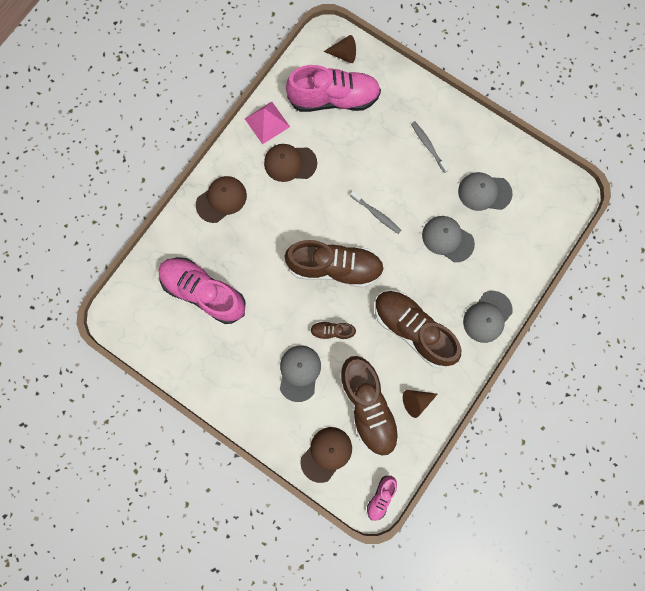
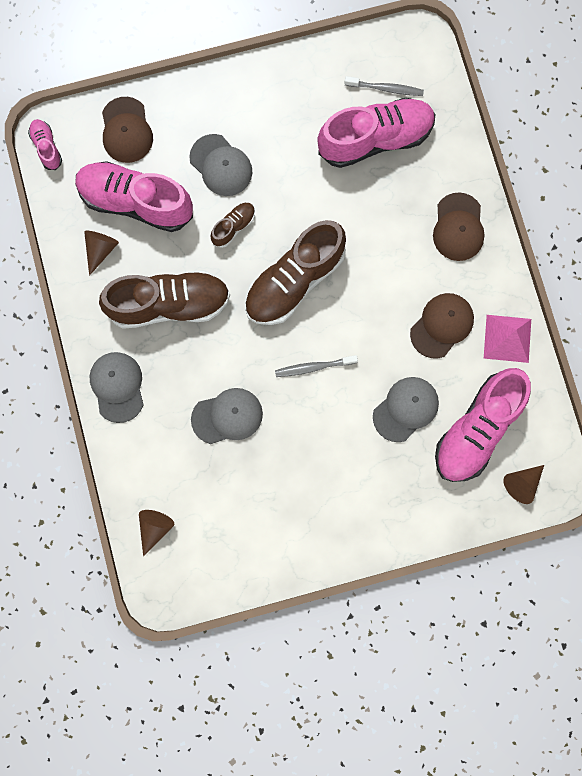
camera: 130 degrees right, 0 degrees up
(367, 406) = (136, 202): brown shoe -> pink shoe
(428, 146) = (342, 484): grey toothbrush -> grey toothbrush (385, 89)
(484, 192) = (243, 498): grey cap -> grey cap (406, 409)
(544, 226) = (154, 528): none -> brown cone

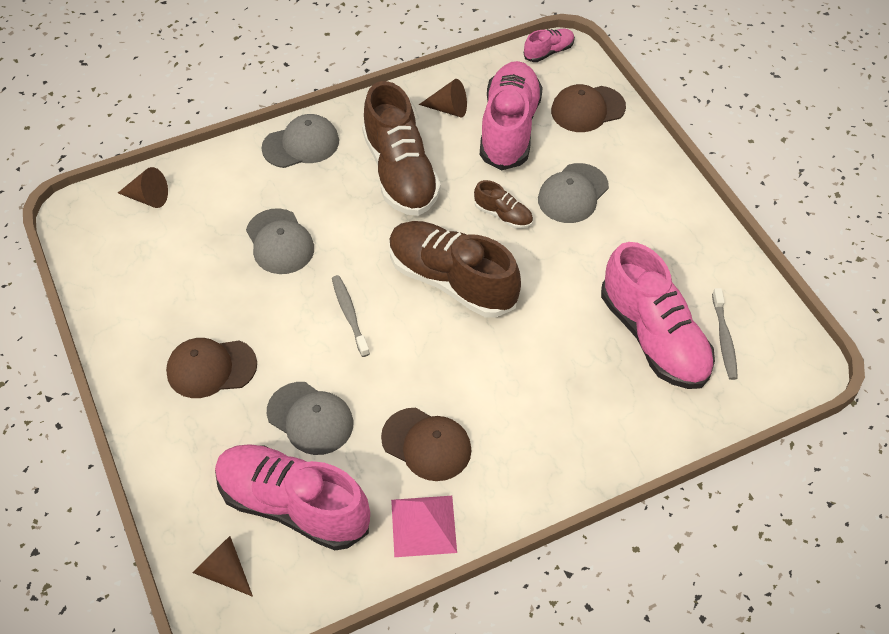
camera: 80 degrees right, 25 degrees down
(458, 227) = (563, 445): brown cap -> brown cap (211, 368)

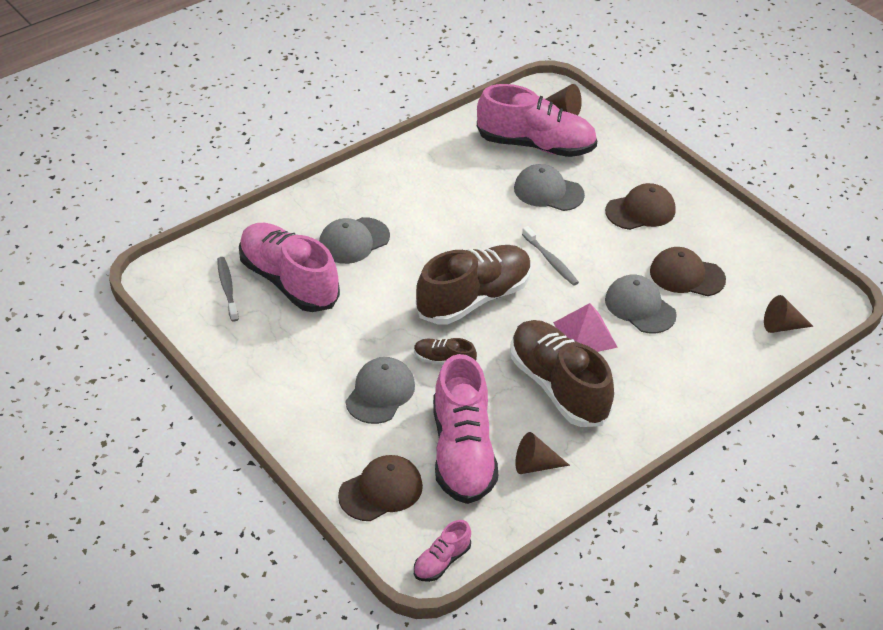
camera: 165 degrees right, 10 degrees down
(301, 144) = (670, 400): grey cap -> grey cap (353, 241)
(423, 526) = (441, 147): pink pyramid -> pink pyramid (585, 334)
(426, 444) = (455, 188): brown cap -> brown cap (686, 275)
(451, 281) = (474, 298): brown shoe -> brown shoe turned 60 degrees counterclockwise

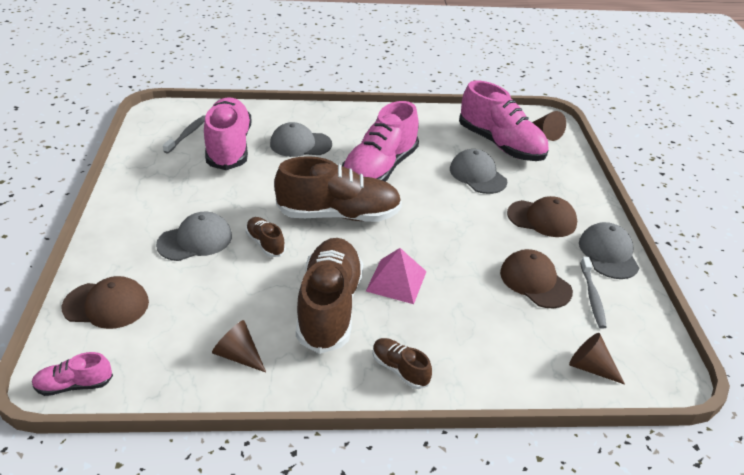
camera: 35 degrees right, 5 degrees down
(462, 453) = (197, 312): pink shoe -> pink shoe (379, 169)
(551, 261) = (428, 218): grey toothbrush -> grey toothbrush (592, 297)
(640, 307) = (466, 284): grey cap -> grey cap (608, 253)
(659, 405) = (400, 369): none -> brown shoe

